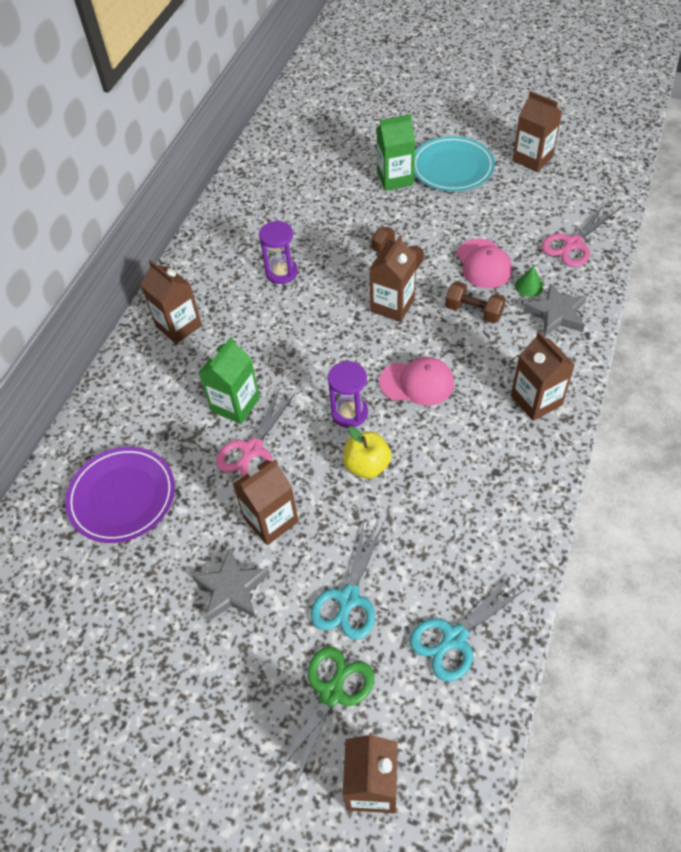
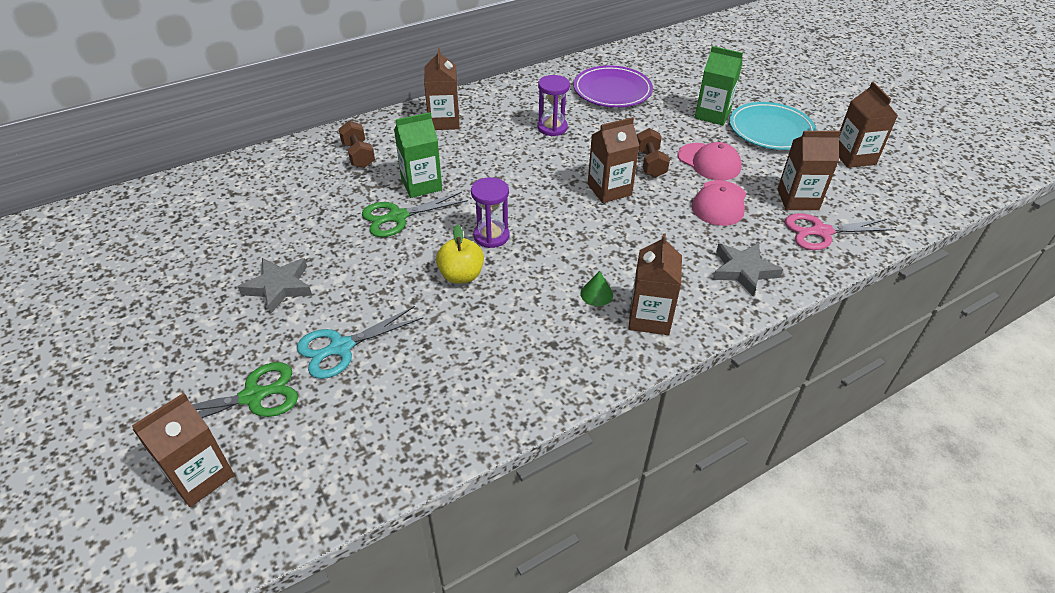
camera: 35 degrees right, 10 degrees down
(122, 497) = (288, 192): purple plate -> purple plate (612, 90)
(252, 450) = (397, 217): pink scissors -> green scissors
(271, 520) = (355, 265): brown carton -> brown carton (797, 199)
(417, 383) = (565, 248): pink cap -> pink cap (709, 162)
(454, 638) = (378, 430): turquoise scissors -> none
(473, 311) = (671, 229): brown dumbbell -> brown dumbbell (358, 155)
(529, 286) = (742, 238): green cone -> green cone (596, 294)

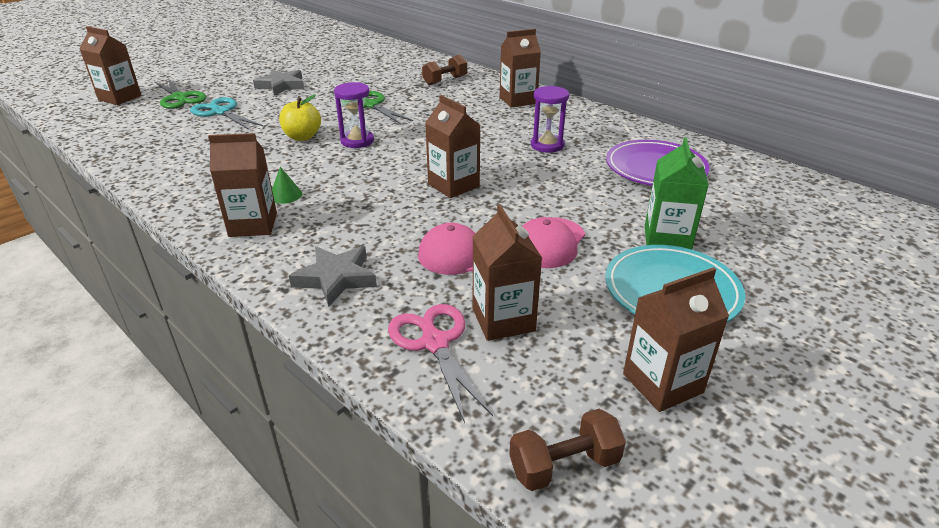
camera: 75 degrees right, 10 degrees down
(421, 185) = (417, 106): green carton -> none
(650, 163) = (518, 204): brown dumbbell -> brown dumbbell (564, 465)

